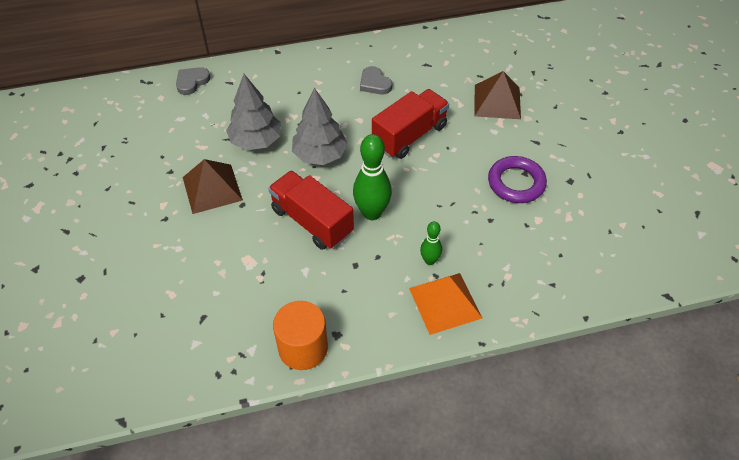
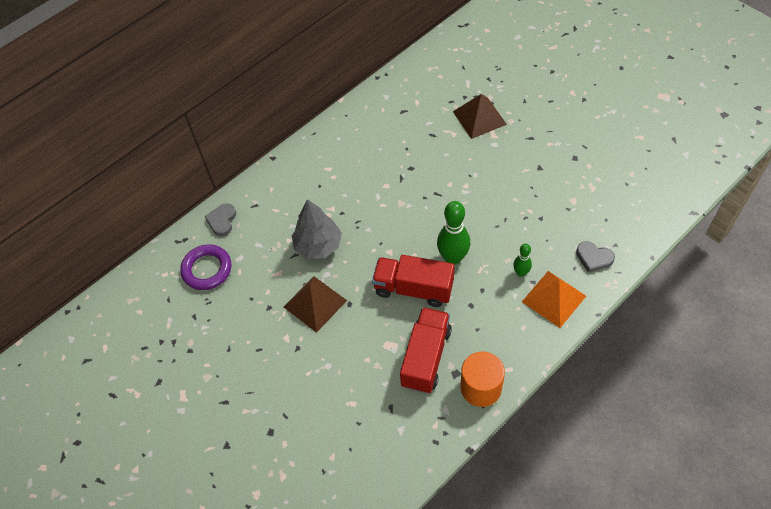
camera: 25 degrees left, 5 degrees up
(320, 155) = (378, 231): grey tree -> none
(374, 83) = (374, 148): grey heart -> grey heart (593, 258)
(409, 135) = (434, 180): red truck -> red truck (426, 357)
(516, 183) = (539, 179): purple ring -> purple ring (207, 269)

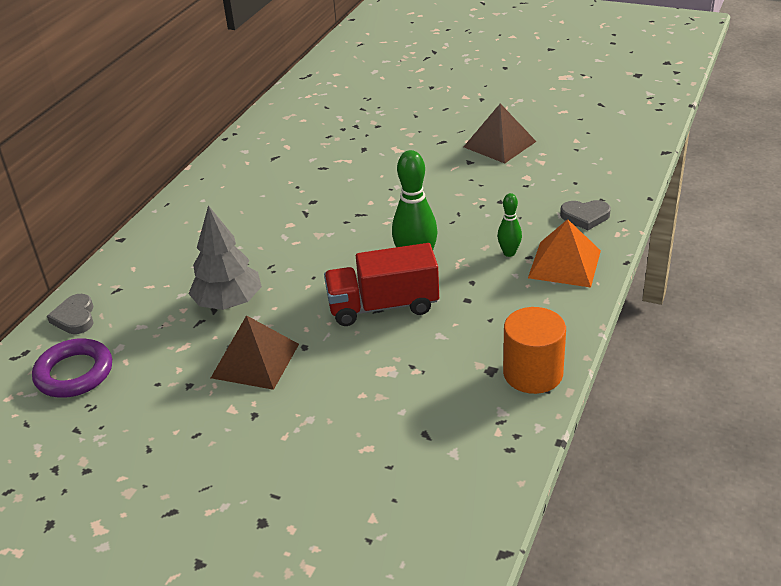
camera: 25 degrees left, 20 degrees down
(426, 357) = (441, 367): red truck -> none
(479, 117) = (371, 140): brown pyramid -> brown pyramid (499, 144)

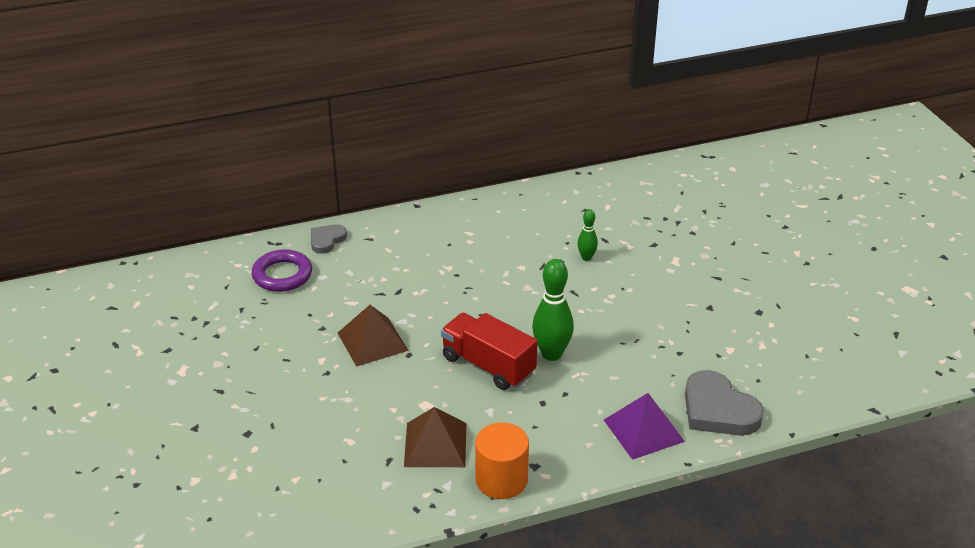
camera: 45 degrees right, 0 degrees up
(229, 303) = (411, 294): grey tree -> none
(499, 144) = (755, 309): brown pyramid -> brown pyramid (435, 444)
(509, 253) = (621, 393): green bowling pin -> green bowling pin (586, 257)
(564, 264) = (643, 430): orange pyramid -> purple pyramid
(585, 216) = (718, 410): grey heart -> grey heart, size x1.76

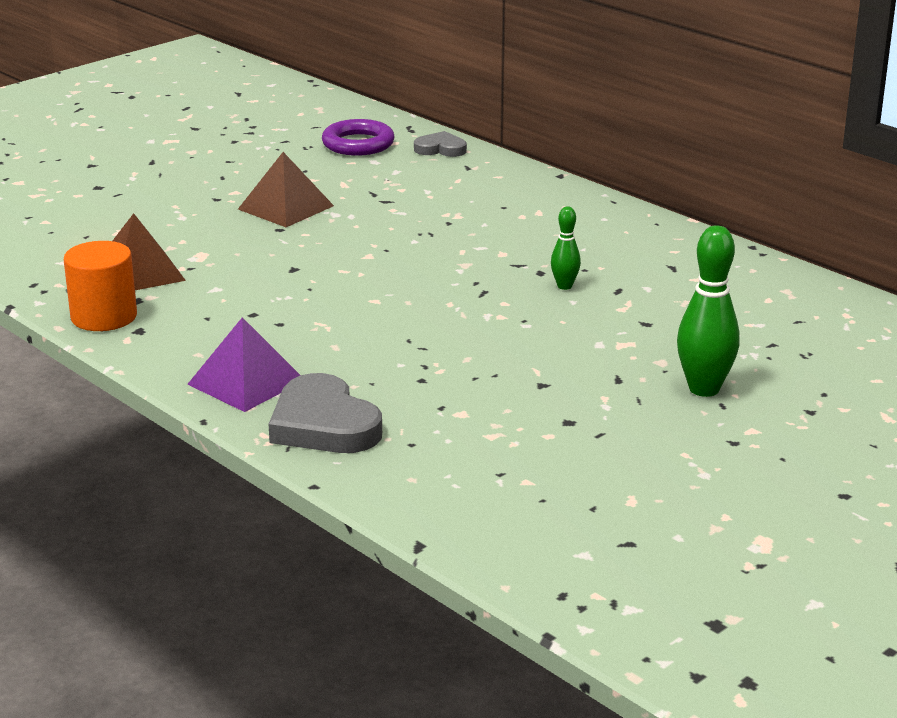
camera: 65 degrees right, 10 degrees down
(488, 365) = (294, 272): red truck -> none
(551, 354) = (347, 302): green bowling pin -> green bowling pin (704, 389)
(718, 410) = (323, 424): grey heart -> grey heart turned 60 degrees counterclockwise

